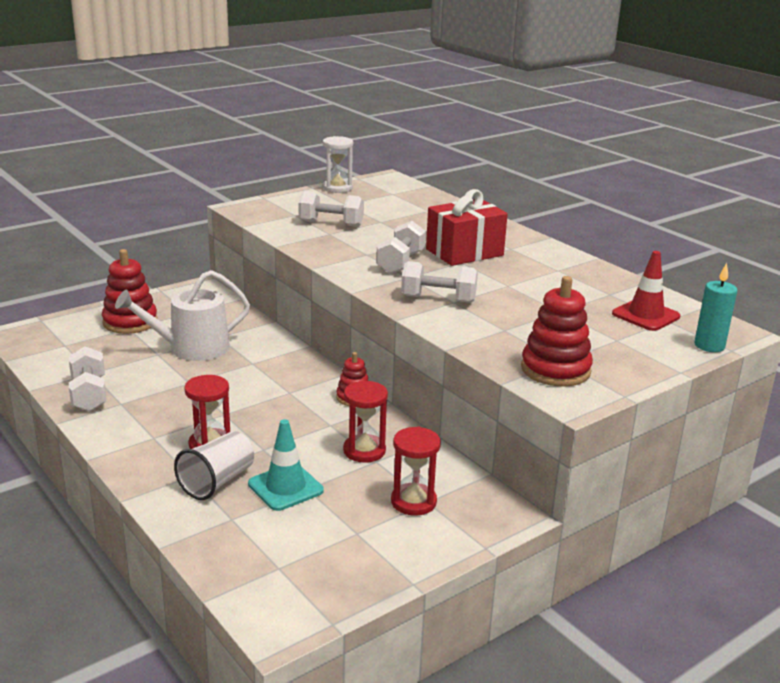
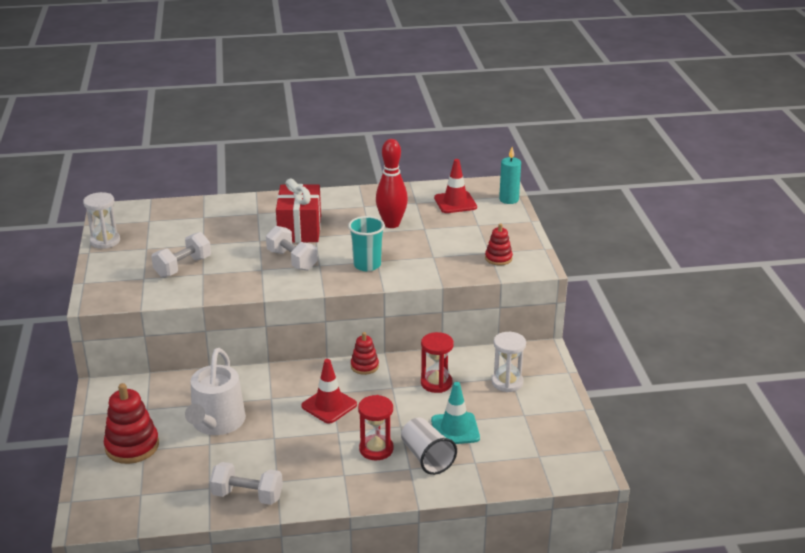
camera: 60 degrees left, 5 degrees up
(265, 396) = (329, 405): none -> red traffic cone
(413, 502) = (507, 382): red hourglass -> white hourglass
(438, 299) = (367, 265): white dumbbell -> turquoise cup
(541, 292) = (391, 224): none -> red bowling pin
(555, 369) = (498, 258): red stacking toy -> red stacking toy, size x0.58

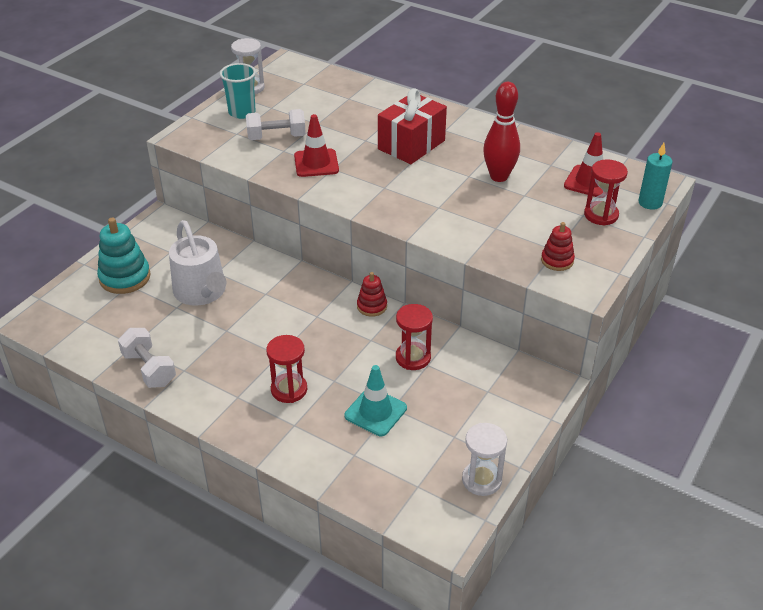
camera: 40 degrees right, 10 degrees up
(132, 446) = (125, 277): red stacking toy -> turquoise stacking toy
(217, 423) = (202, 292): white watering can -> white watering can turned 75 degrees counterclockwise
(292, 260) = (367, 172): white dumbbell -> none
(329, 405) = (300, 326): red traffic cone -> red traffic cone (316, 163)
(367, 265) = (424, 207): turquoise cup -> turquoise cup (242, 112)
(426, 457) = (319, 424): white cup -> none
(489, 219) = (601, 215): none -> red hourglass
(507, 382) = (478, 394): white hourglass -> white hourglass (481, 480)

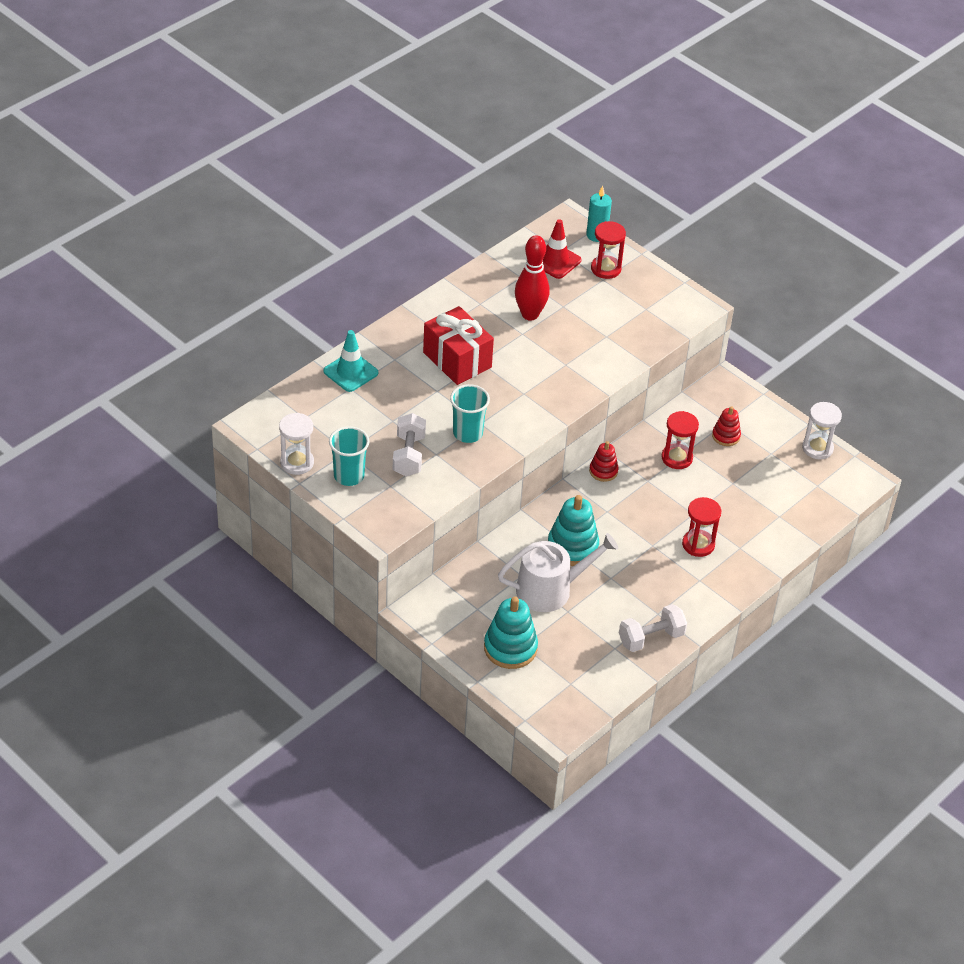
camera: 80 degrees left, 5 degrees up
(261, 299) = (572, 547): none -> turquoise stacking toy
(316, 163) = (467, 433): red traffic cone -> turquoise cup
(375, 412) = (735, 494): turquoise traffic cone -> turquoise traffic cone (350, 372)
(557, 260) = (660, 312): red stacking toy -> red stacking toy (726, 436)

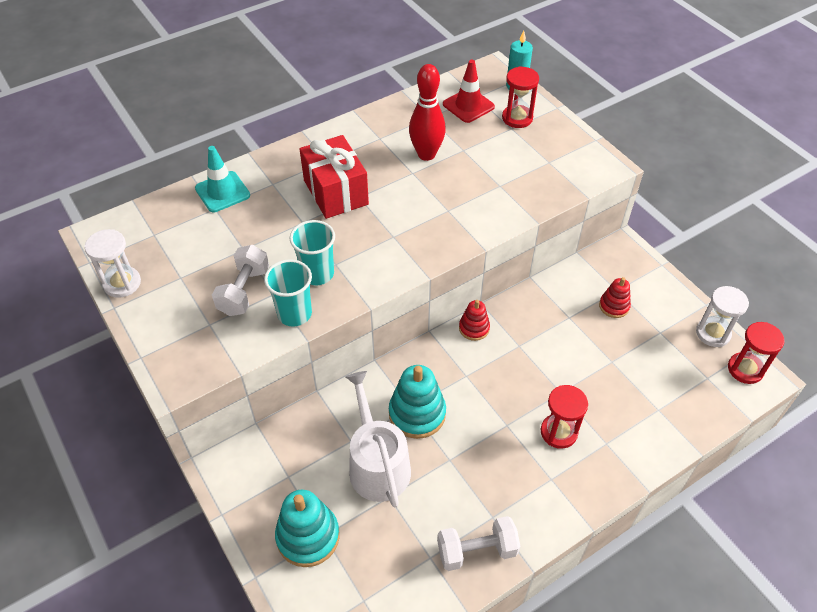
camera: 15 degrees right, 5 degrees up
(349, 476) = (169, 306): turquoise cup -> turquoise cup (294, 314)
(550, 589) = (377, 464): white watering can -> white watering can turned 105 degrees counterclockwise
(677, 458) = (556, 324): red hourglass -> red hourglass (745, 369)

